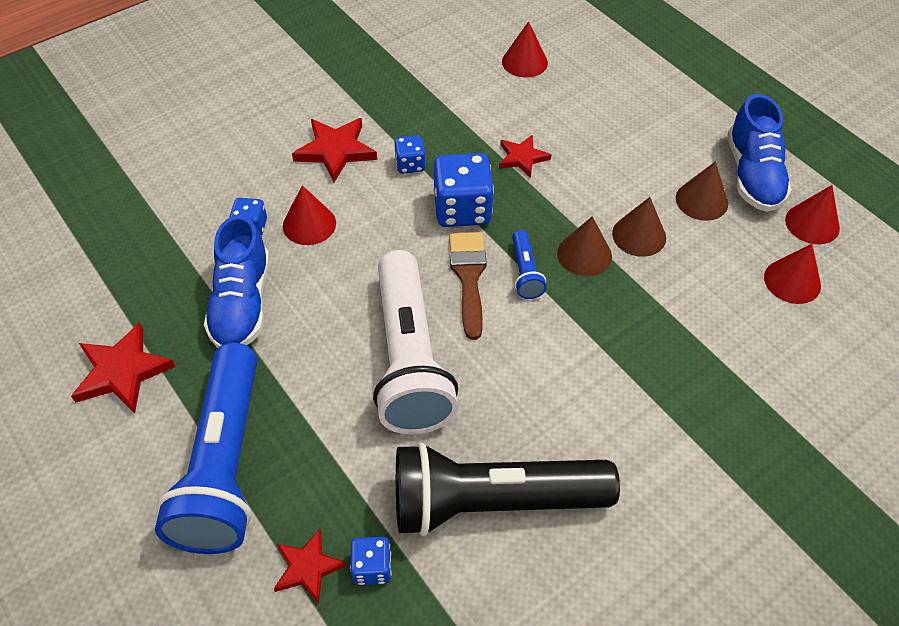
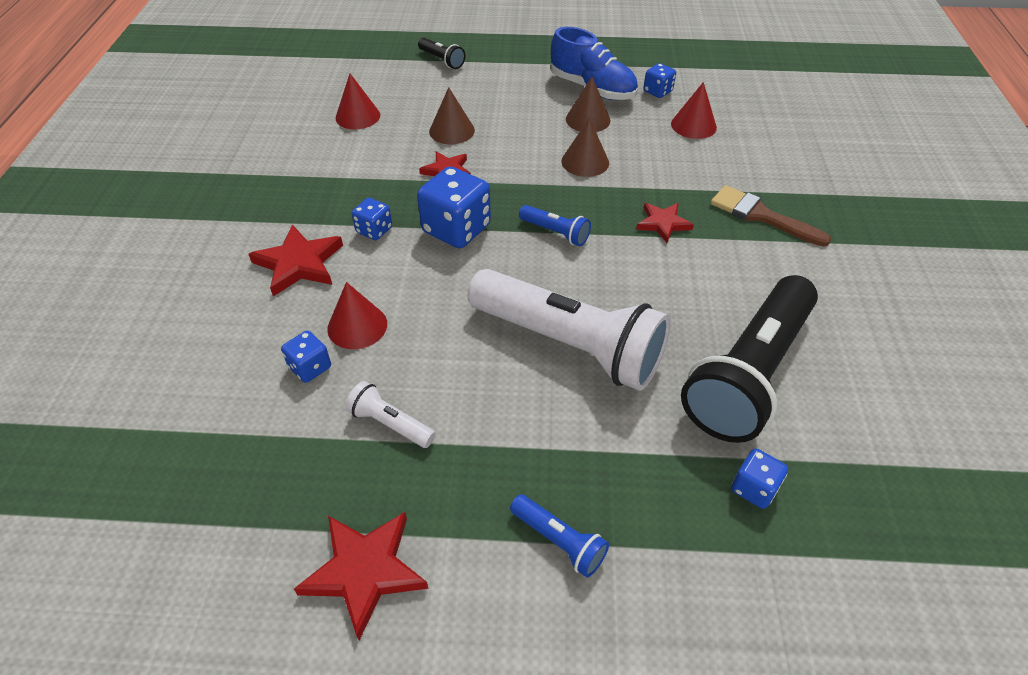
camera: 50 degrees left, 5 degrees down
(224, 465) = (559, 541): blue flashlight -> blue flashlight, size x0.42
(242, 304) = (390, 423): blue shoe -> white flashlight
(308, 567) = (721, 536): red star -> red star (663, 223)
(469, 277) = (526, 264): brown brush -> brown brush (761, 216)
(584, 254) = (572, 195): brown cone -> brown cone (452, 131)
(660, 55) = (442, 60): none -> black flashlight
(812, 223) = (657, 91): red cone -> blue dice

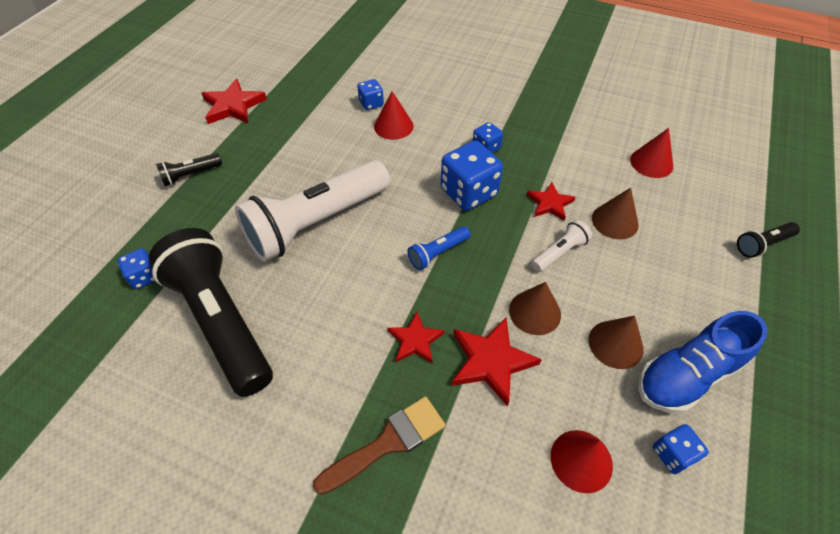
camera: 110 degrees right, 5 degrees up
(299, 263) = (465, 109): red star -> red star (491, 361)
(390, 423) = (310, 127): white flashlight -> white flashlight (560, 252)
(559, 541) = (190, 175): blue flashlight -> black flashlight

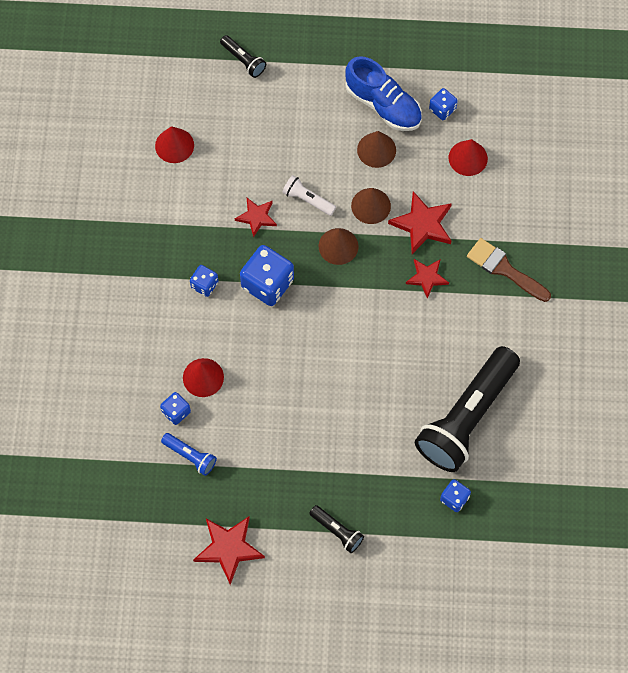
camera: 110 degrees left, 15 degrees up
(316, 223) = (349, 393): white flashlight -> none
(437, 253) = (343, 287): blue flashlight -> blue flashlight (190, 456)
(615, 221) = (258, 165): brown cone -> brown cone (338, 246)

